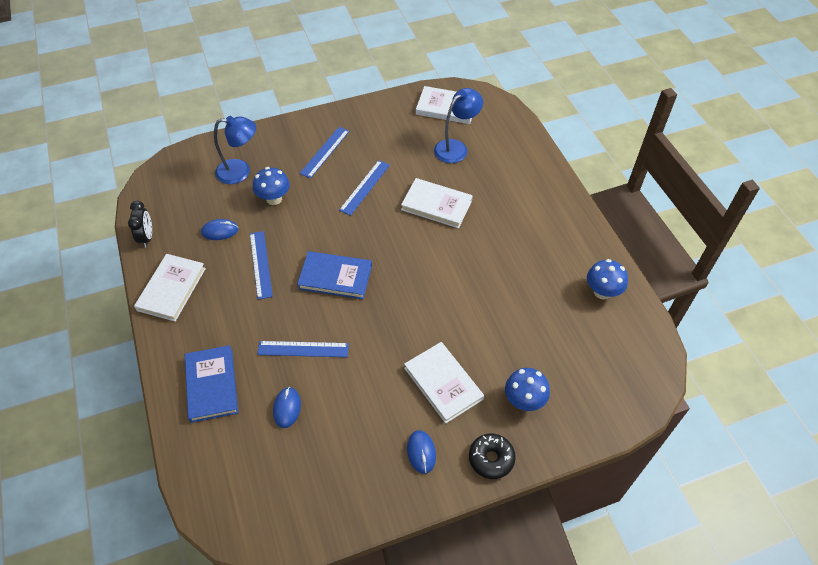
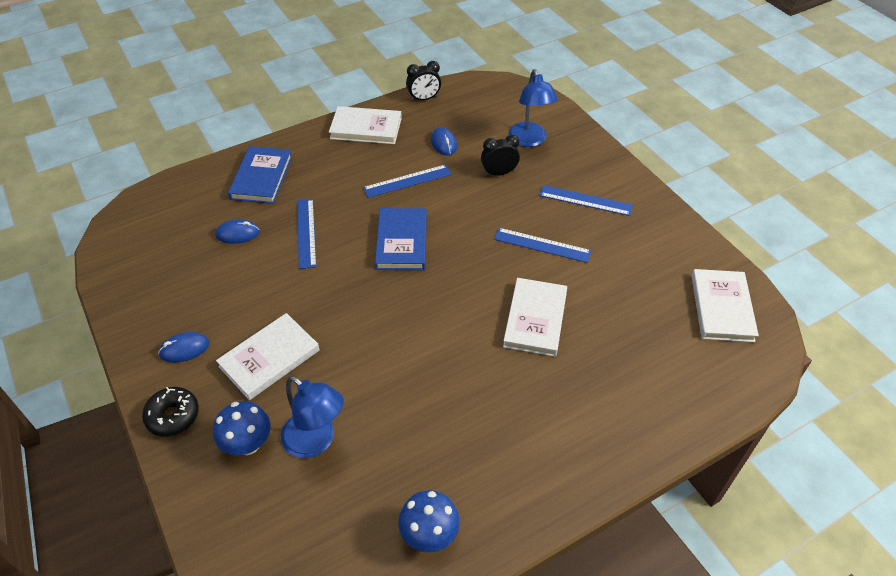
camera: 80 degrees right, 5 degrees down
(212, 385) = (262, 178): blue book -> blue book turned 60 degrees counterclockwise
(274, 199) = (499, 173): blue mushroom -> black clock
(456, 147) = (647, 328): blue lamp -> blue lamp (316, 441)

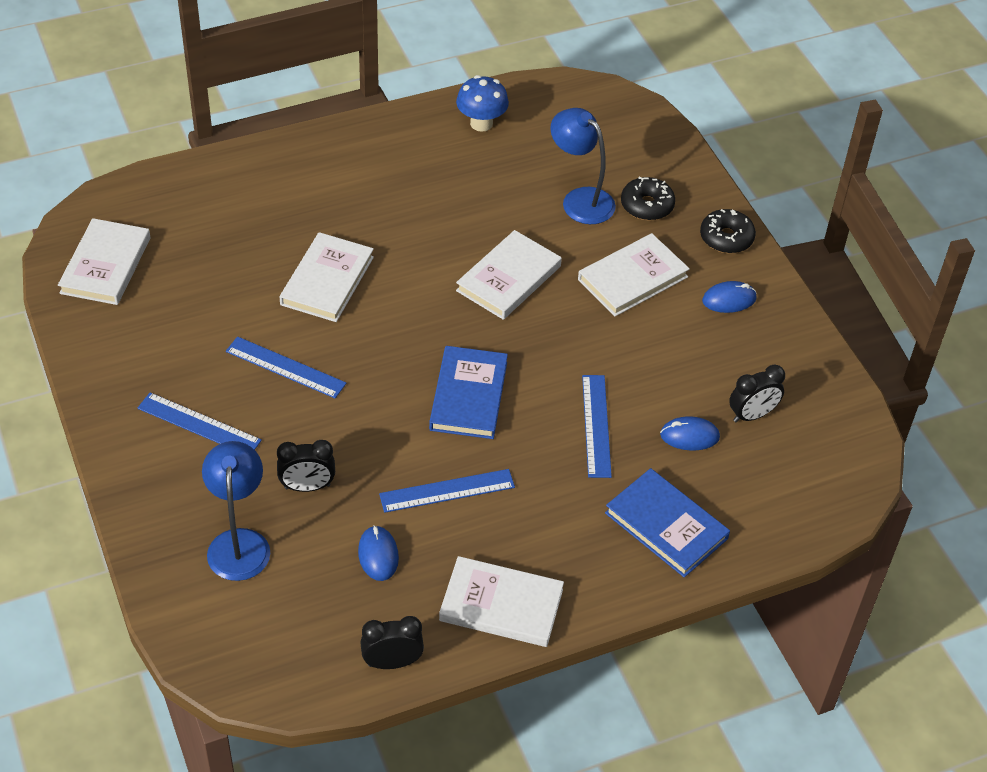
camera: 175 degrees left, 0 degrees up
(187, 254) = (752, 415): none -> black clock
(248, 444) = (647, 206): blue mushroom -> black donut
(262, 178) = (666, 526): blue book -> blue book turned 60 degrees counterclockwise
(381, 343) = (508, 278): none -> white book

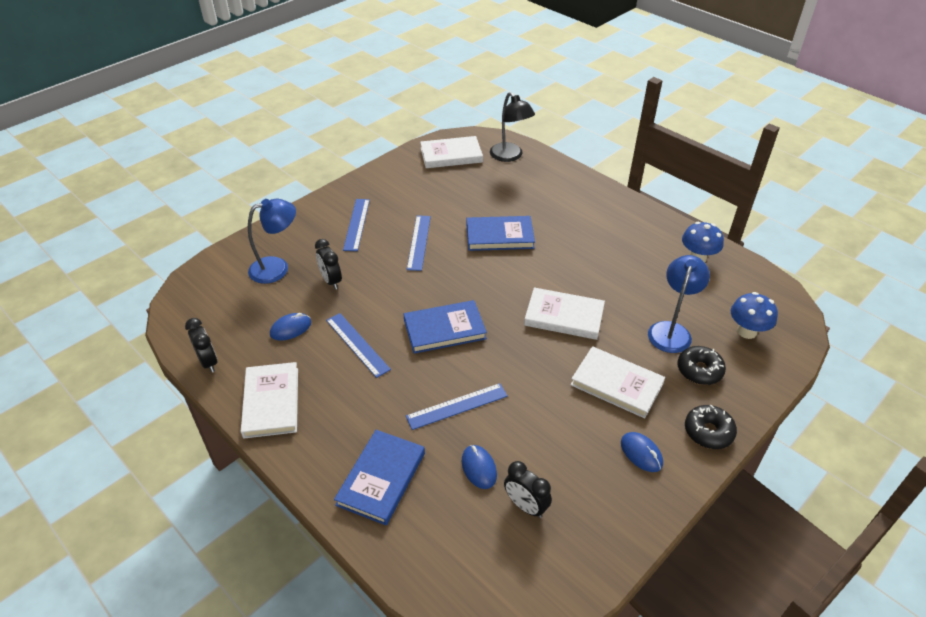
camera: 70 degrees right, 5 degrees down
(158, 203) = (510, 156): none -> black lamp
(327, 281) = (499, 236): white book -> blue book
(613, 143) = (746, 331): none -> blue mushroom

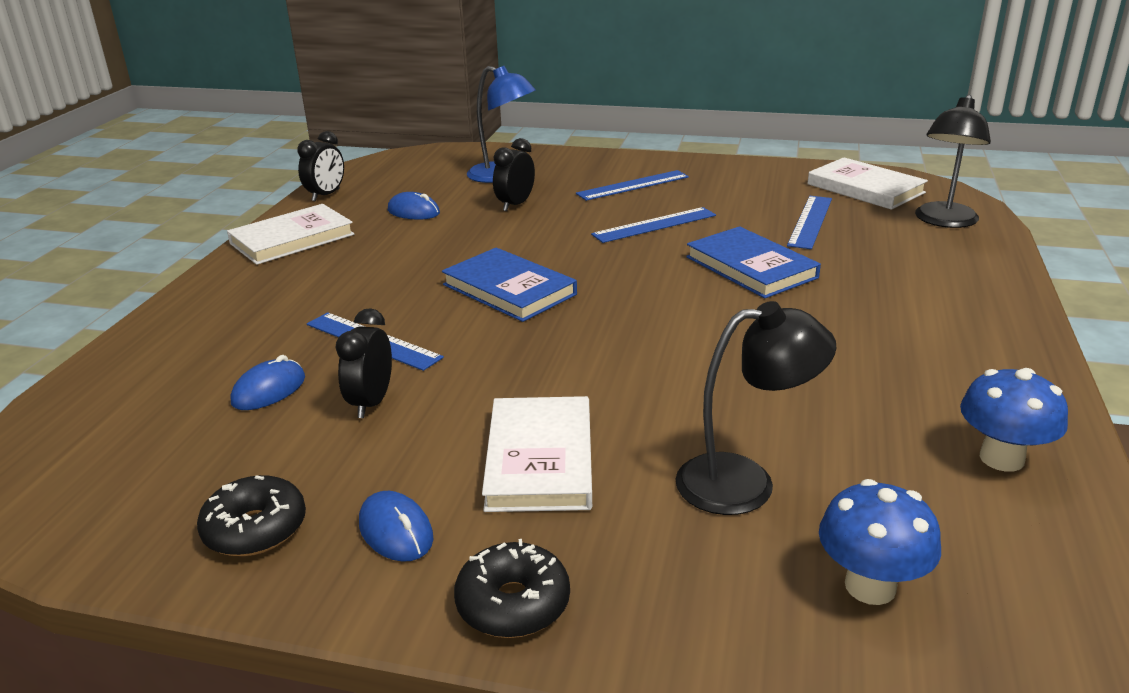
camera: 60 degrees right, 15 degrees down
(357, 344) = (424, 250): blue ruler -> blue ruler (810, 221)
(381, 478) = (212, 332): blue book -> none
(525, 506) = (217, 448): black clock -> black clock (371, 403)
(564, 316) = (644, 366): white book -> none
(641, 453) = (396, 531): blue mouse -> blue mouse turned 60 degrees counterclockwise
(671, 330) = (745, 482): blue lamp -> black lamp
(699, 370) = (673, 547): black donut -> black donut (255, 529)

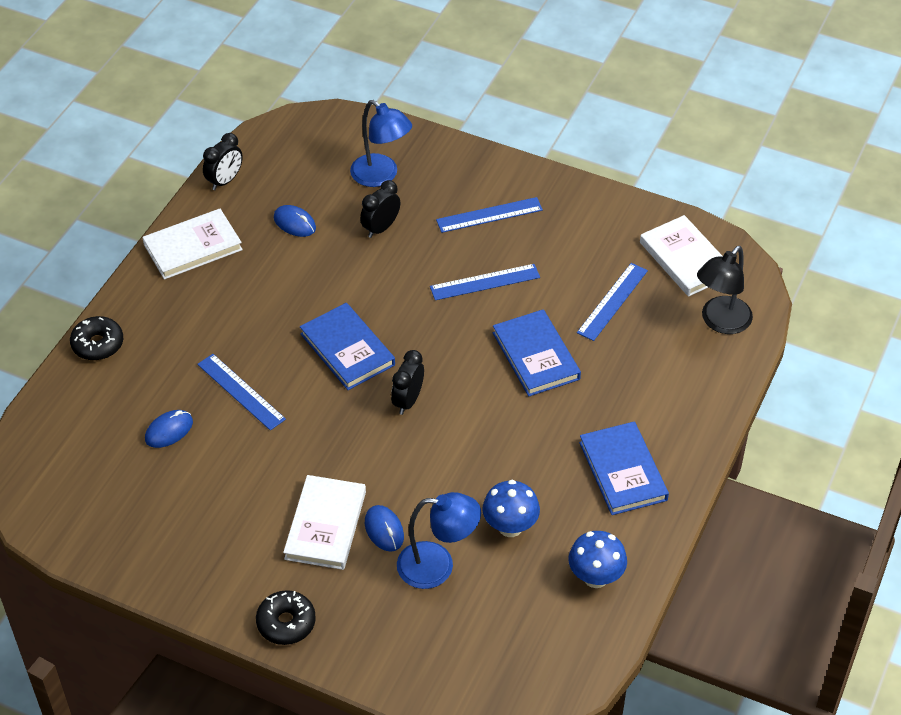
camera: 10 degrees right, 20 degrees up
(255, 529) = (158, 547): black donut -> black donut (98, 344)
(371, 403) = (233, 456): black clock -> black clock (408, 401)
(396, 531) = (234, 564): blue mouse -> blue mouse (384, 530)
(745, 482) = (437, 566): black lamp -> blue lamp
(870, 586) = (470, 648): blue mushroom -> blue mushroom (510, 527)
(940, 345) = (622, 471): none -> blue book

